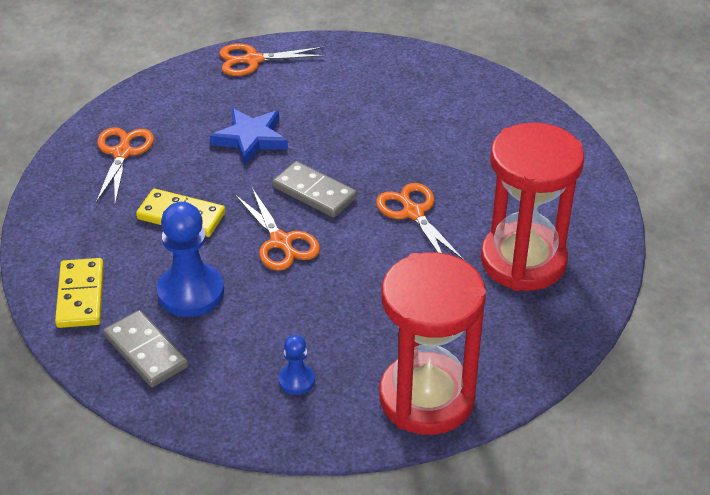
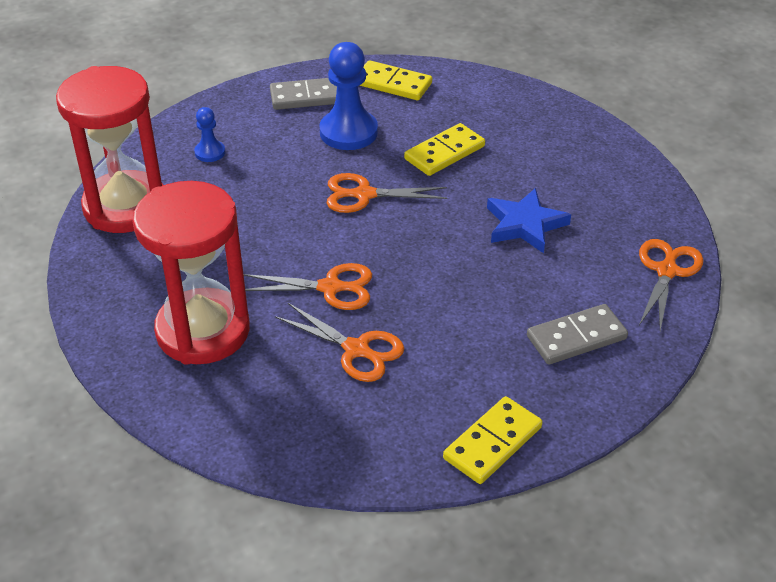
camera: 120 degrees right, 0 degrees up
(122, 153) = (558, 145): orange scissors -> orange scissors (356, 349)
(314, 192) = (412, 236): grey domino -> grey domino (576, 337)
(485, 86) = (493, 443): none -> yellow domino

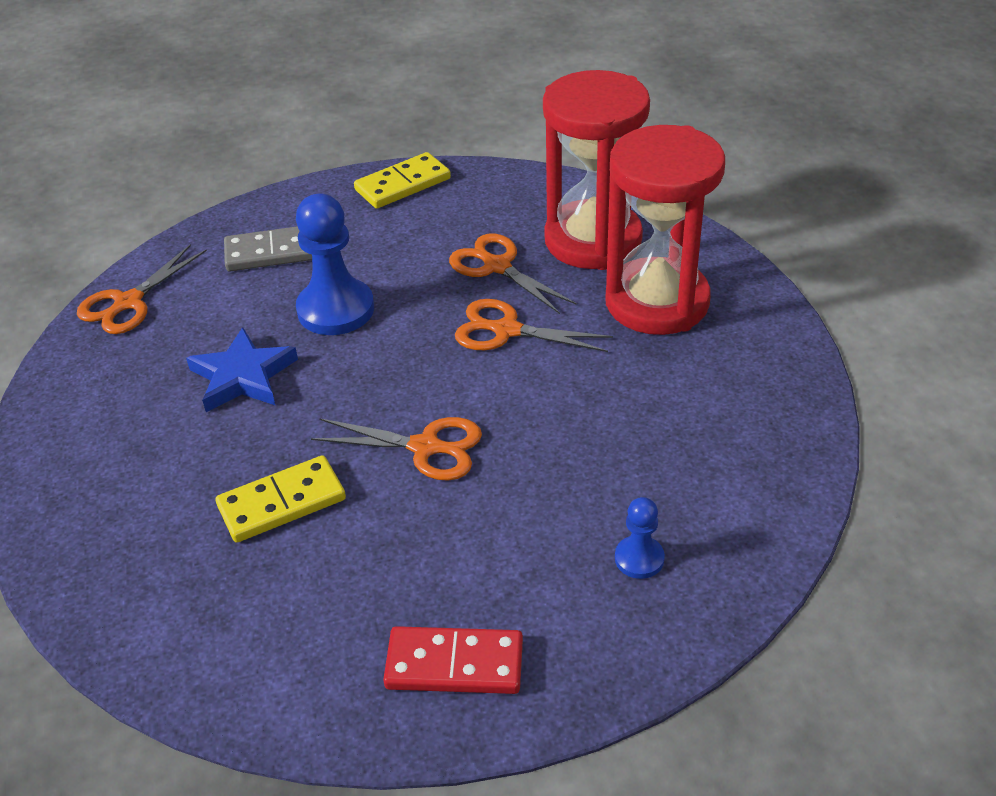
camera: 165 degrees left, 0 degrees up
(125, 207) = (764, 475): red hourglass -> red hourglass (593, 240)
(307, 97) = (454, 664): grey domino -> red domino
(348, 132) = (409, 567): blue pawn -> blue pawn (336, 310)
(393, 84) = (292, 673): yellow domino -> none

